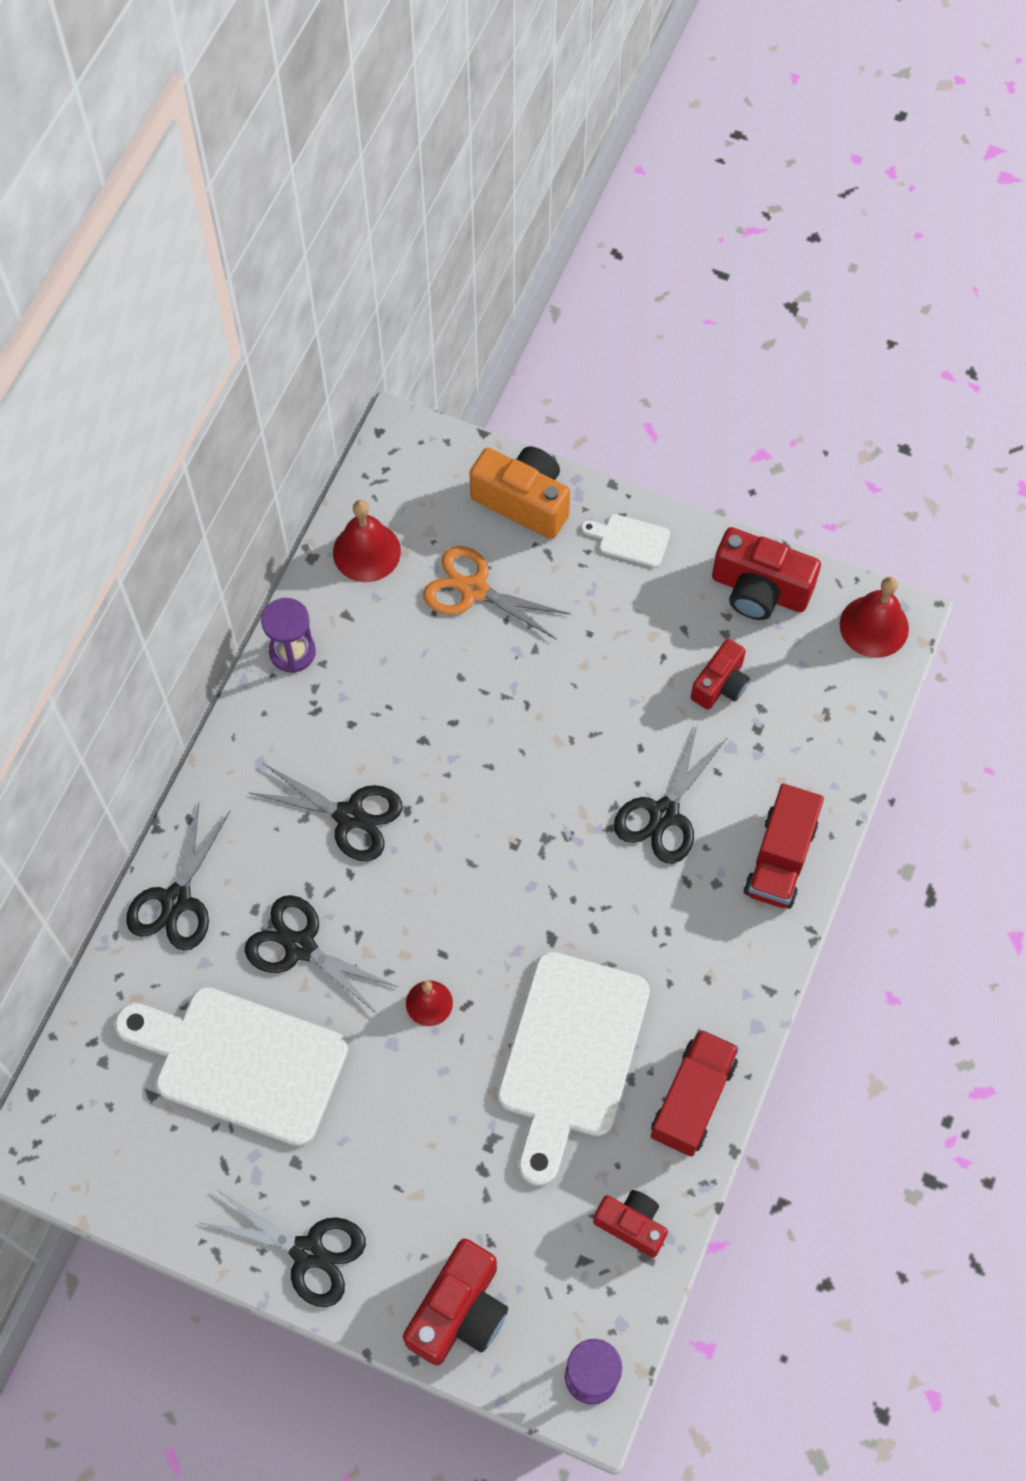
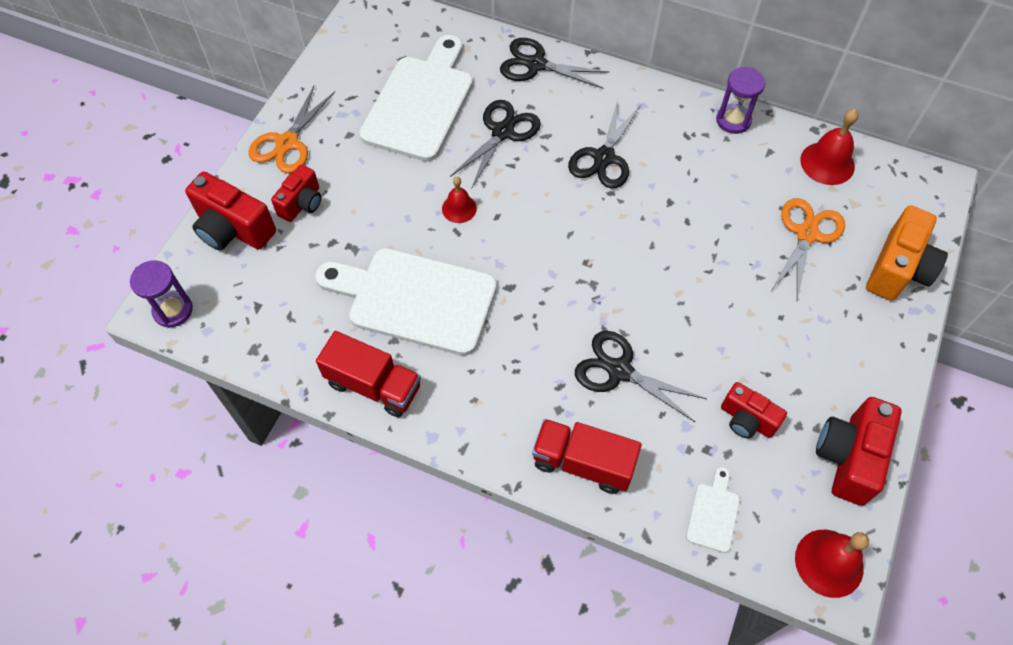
camera: 90 degrees right, 5 degrees down
(308, 1252) = (287, 143): black scissors -> orange scissors
(629, 540) = (878, 349): white cutting board -> white cutting board (713, 513)
(631, 1224) = (279, 339): red camera -> red camera (302, 203)

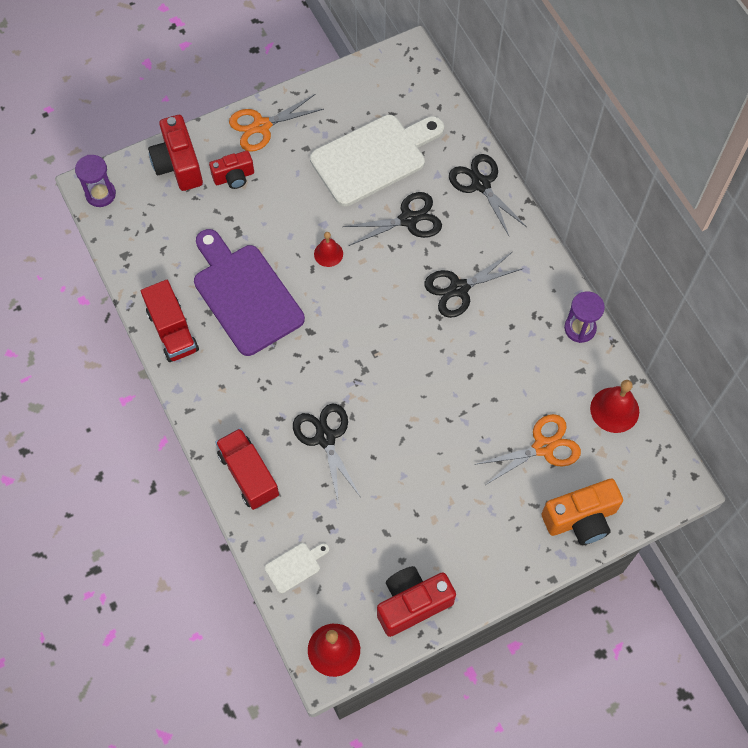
camera: 40 degrees right, 5 degrees up
(414, 299) = (245, 295): white cutting board -> purple cutting board
(746, 420) = (373, 530): red camera -> none

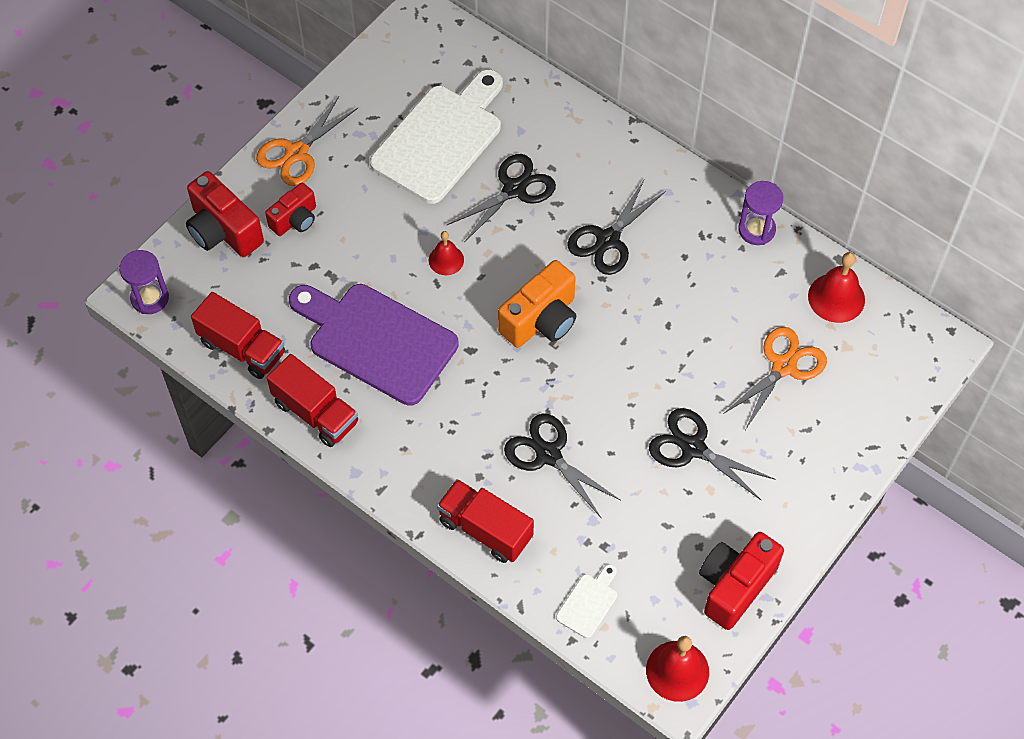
camera: 25 degrees left, 5 degrees down
(146, 259) = (242, 348): none -> red truck
(481, 184) = (572, 122): black scissors -> black scissors (693, 448)
(581, 519) = (861, 423): orange camera -> orange camera (541, 320)

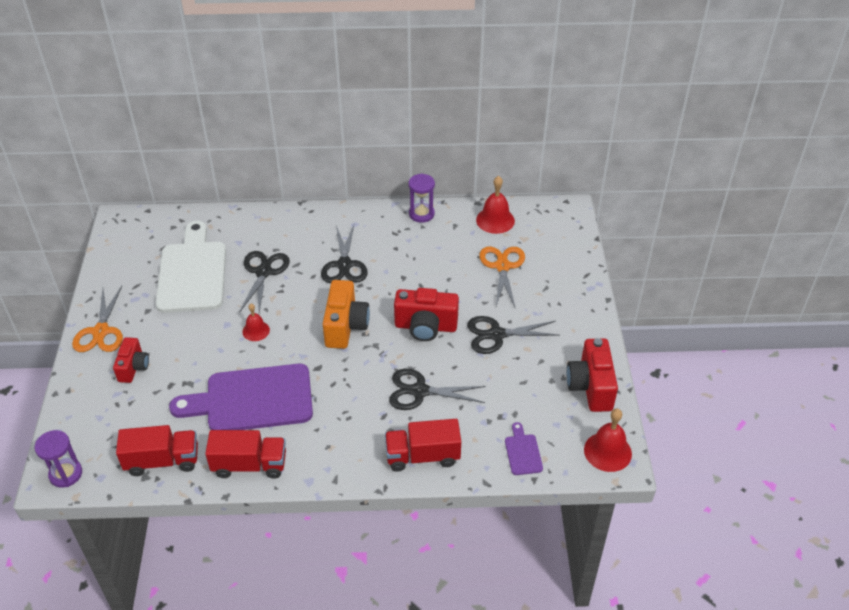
camera: 40 degrees left, 15 degrees down
(223, 231) = (87, 403): red camera -> red camera (425, 327)
(588, 603) = (522, 452): white cutting board -> purple cutting board

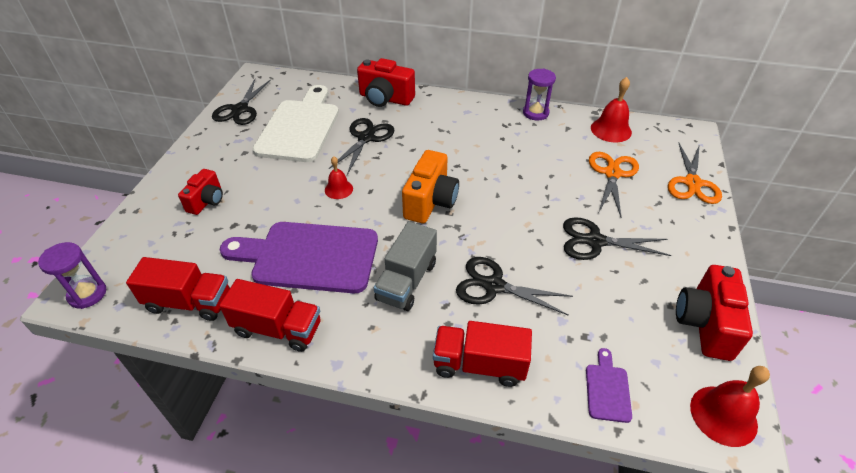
camera: 15 degrees right, 0 degrees up
(101, 332) = (193, 163): orange scissors -> orange scissors (692, 183)
(344, 265) = (446, 145): black scissors -> black scissors (240, 110)
(345, 403) = (407, 281): none -> grey truck
(425, 327) = (516, 218): red camera -> red camera (385, 99)

